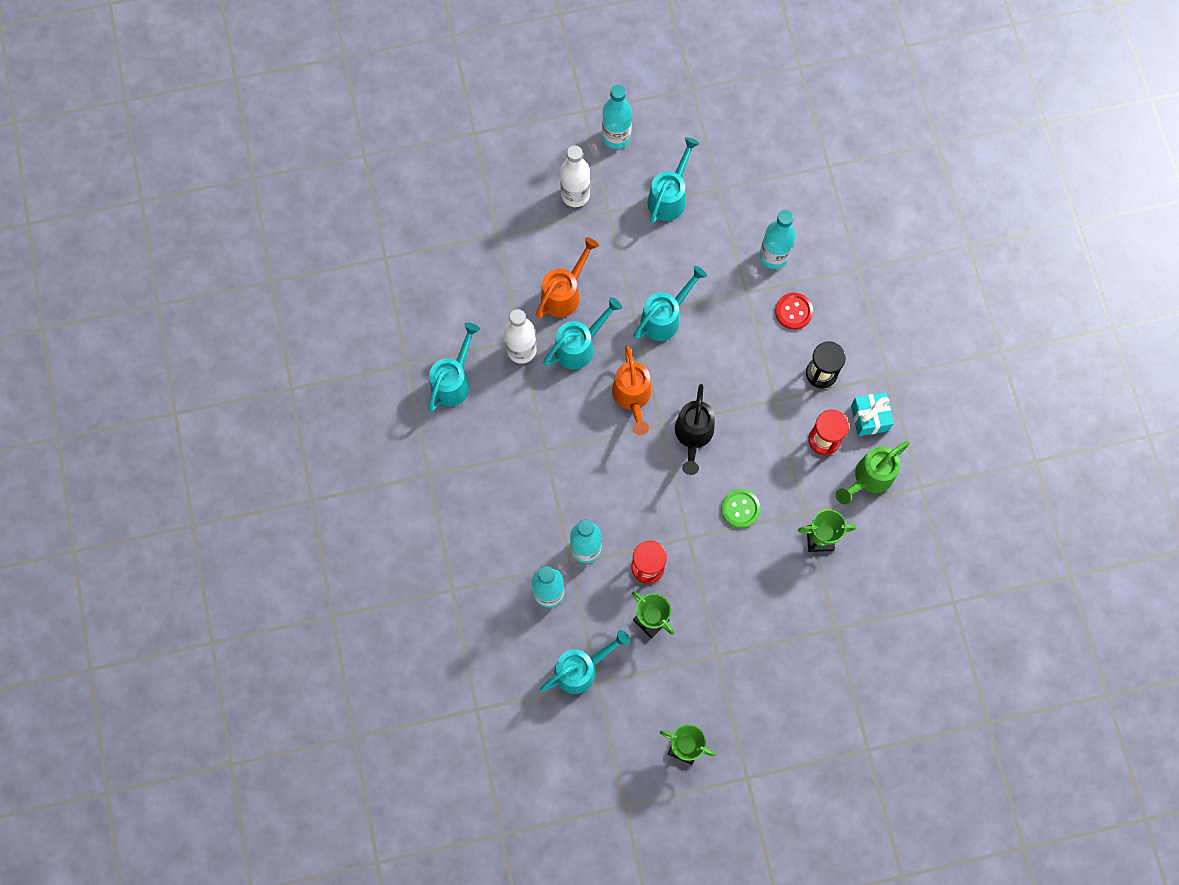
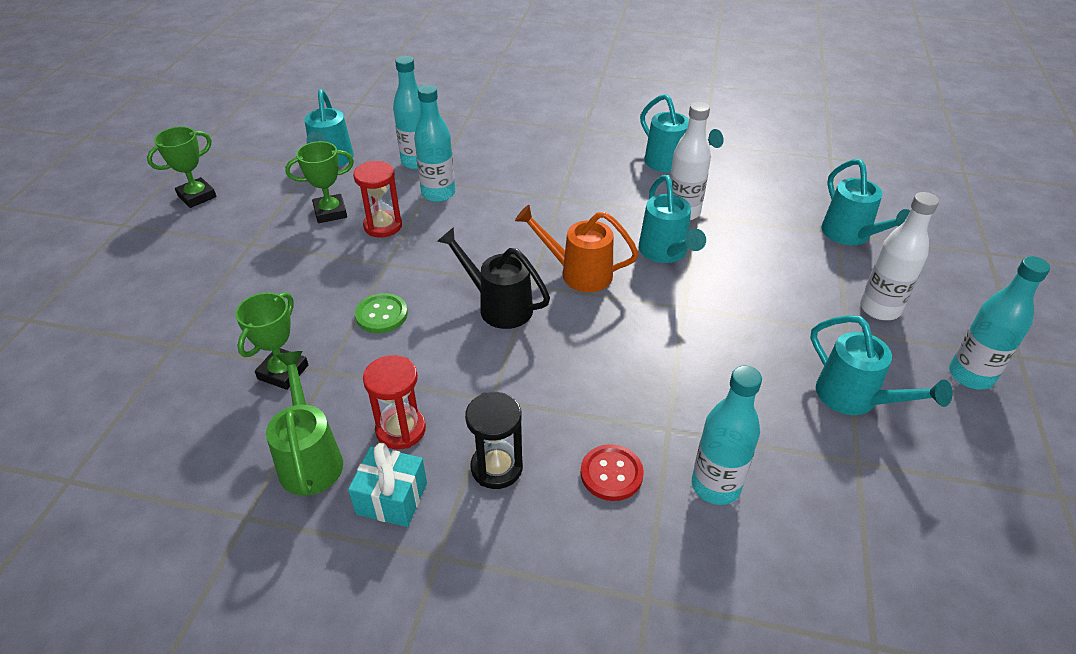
camera: 115 degrees right, 30 degrees down
(564, 294) = (739, 260): orange watering can -> none
(664, 318) = (668, 333): turquoise watering can -> turquoise watering can (850, 235)

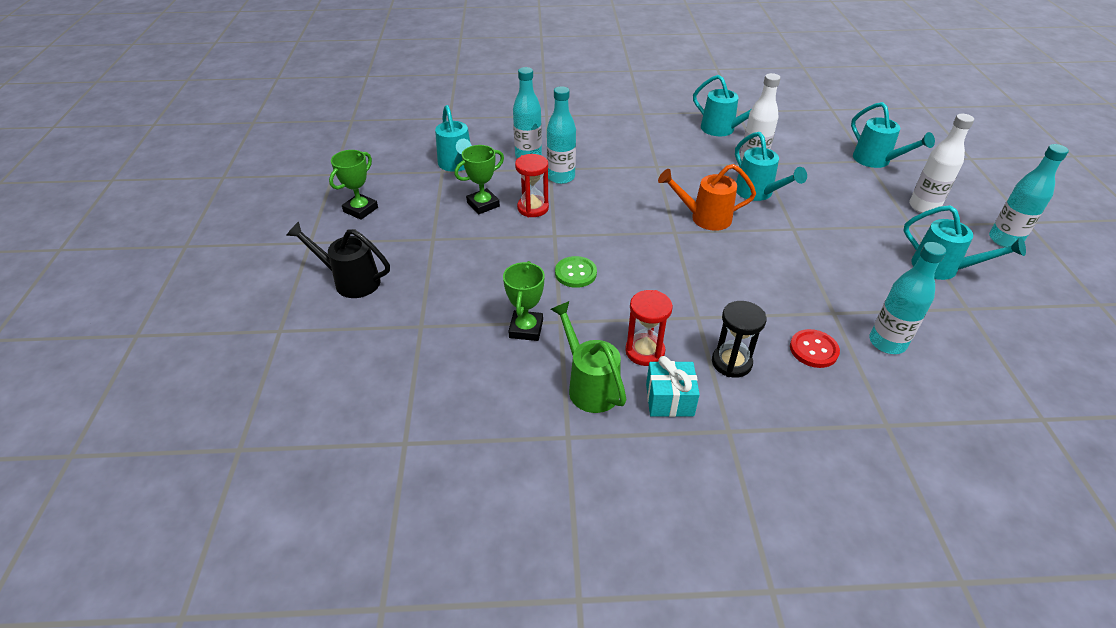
camera: 15 degrees left, 0 degrees up
(499, 306) = (661, 251): black watering can -> black watering can (351, 281)

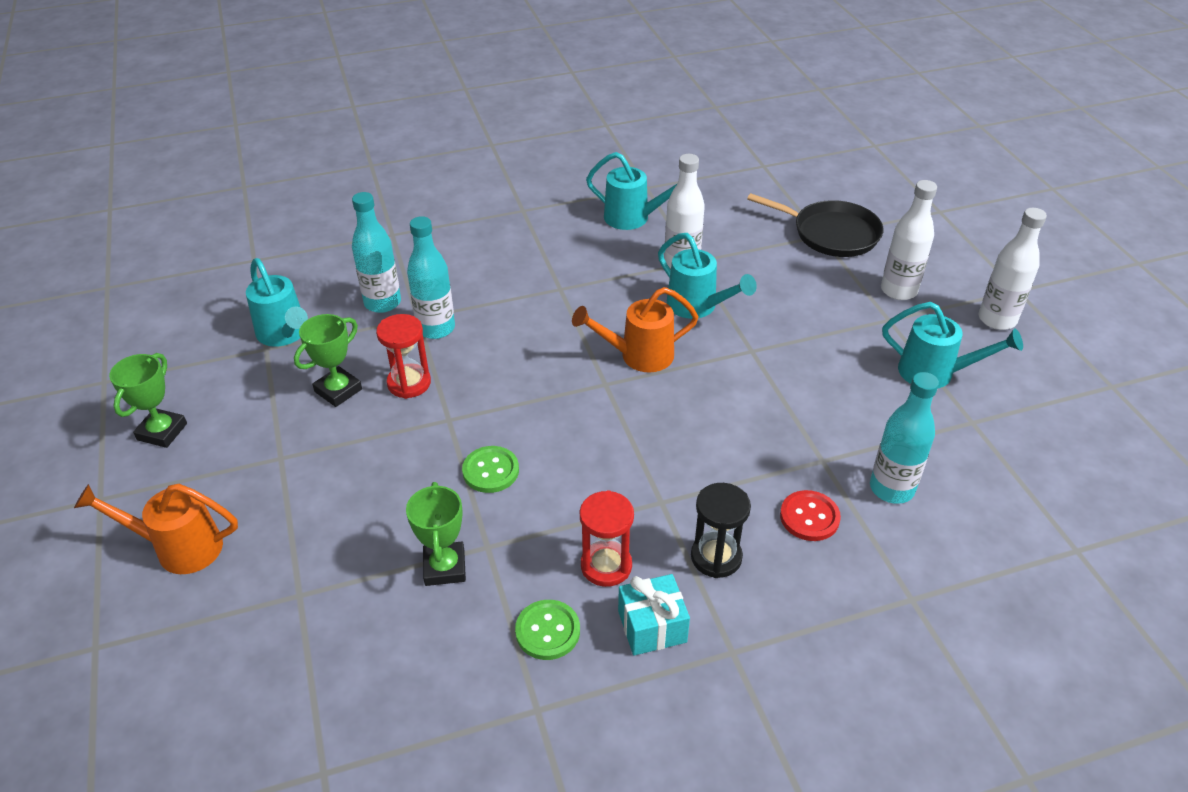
camera: 15 degrees left, 0 degrees up
(351, 281) = (180, 548): black watering can -> orange watering can
(589, 386) = (547, 631): green watering can -> green button
(876, 161) = (831, 233): turquoise watering can -> black pan
(1004, 240) = (997, 319): turquoise bottle -> white bottle

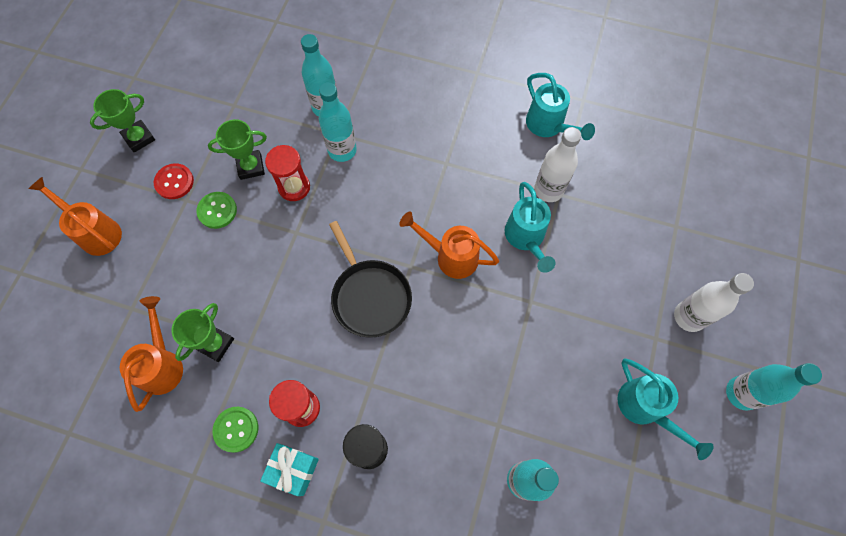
camera: 35 degrees right, 25 degrees up
(284, 334) = (252, 99): turquoise watering can -> none
(393, 625) = (162, 365): none -> orange watering can
(490, 471) = (290, 290): green button -> green button (217, 211)
(809, 517) = (451, 462): red button -> red button (174, 182)
(831, 233) = (686, 229): black pan -> black pan (369, 296)
(997, 319) = (741, 393): white bottle -> turquoise bottle

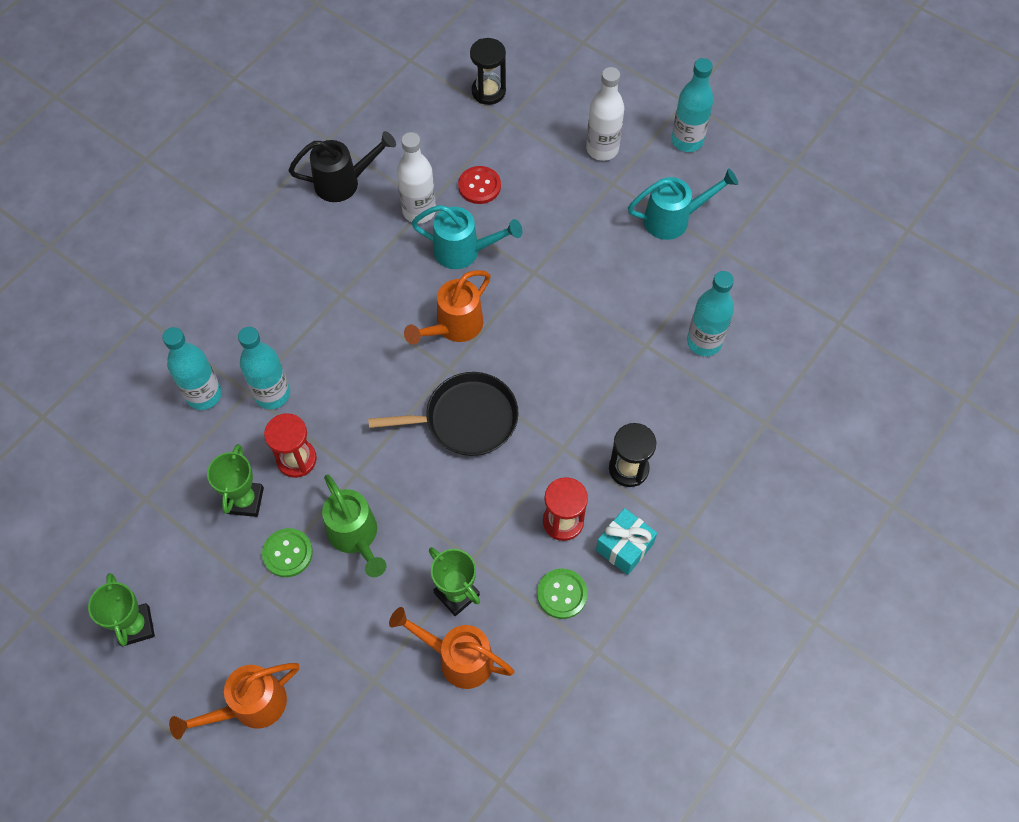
camera: 70 degrees left, 5 degrees down
(174, 182) = (223, 595): red button -> red button (479, 186)
(243, 252) = (355, 536): none -> green watering can
(548, 126) = (343, 182): turquoise watering can -> black watering can
(697, 200) = (488, 91): none -> black hourglass

